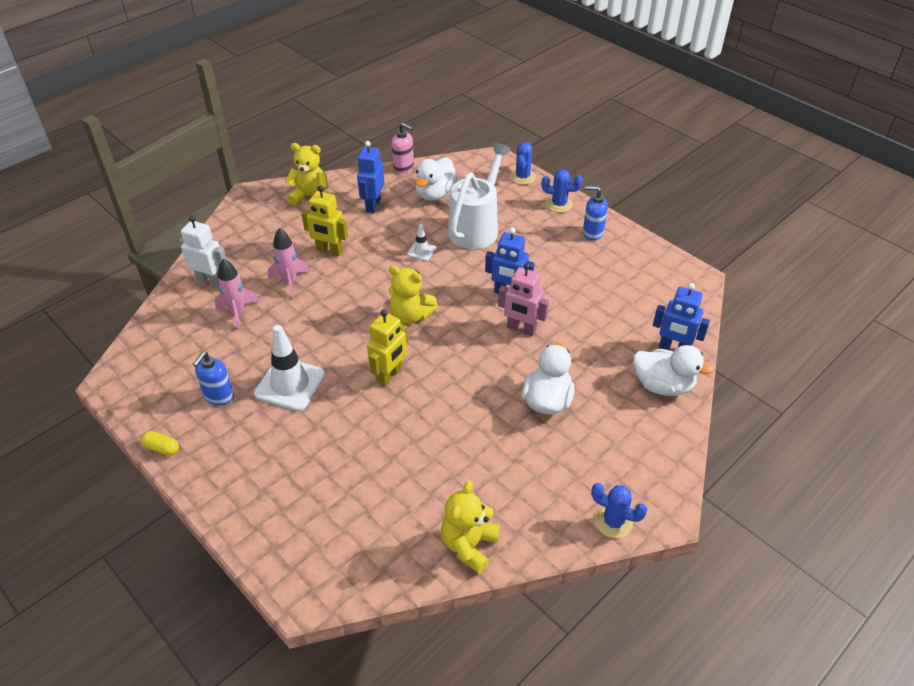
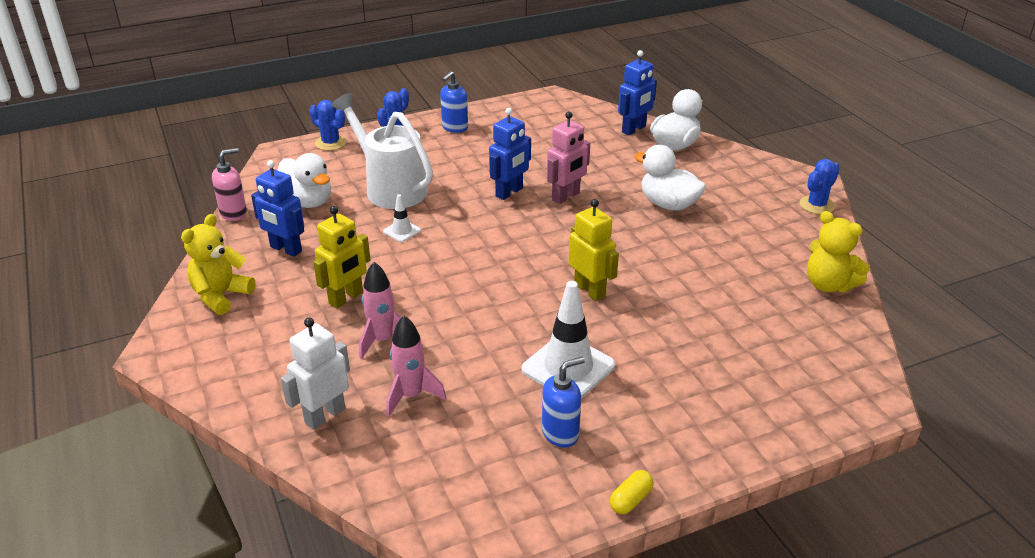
camera: 70 degrees left, 10 degrees down
(219, 396) = (560, 433): blue soap dispenser -> blue soap dispenser turned 75 degrees counterclockwise
(410, 316) = (505, 259): yellow teddy bear -> none

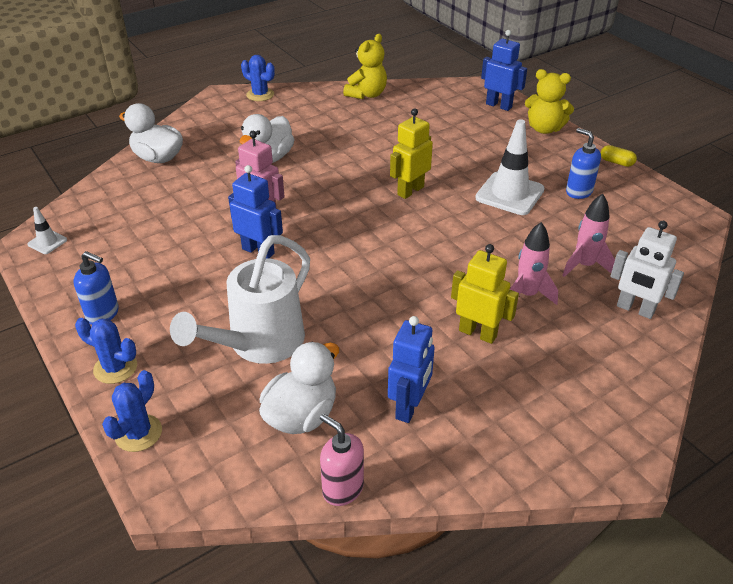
camera: 100 degrees left, 5 degrees up
(221, 296) = (515, 439): yellow teddy bear -> yellow teddy bear (544, 129)
(402, 231) = (348, 316): white traffic cone -> white traffic cone (47, 242)
(634, 129) = (122, 182): blue robot -> blue robot (499, 105)

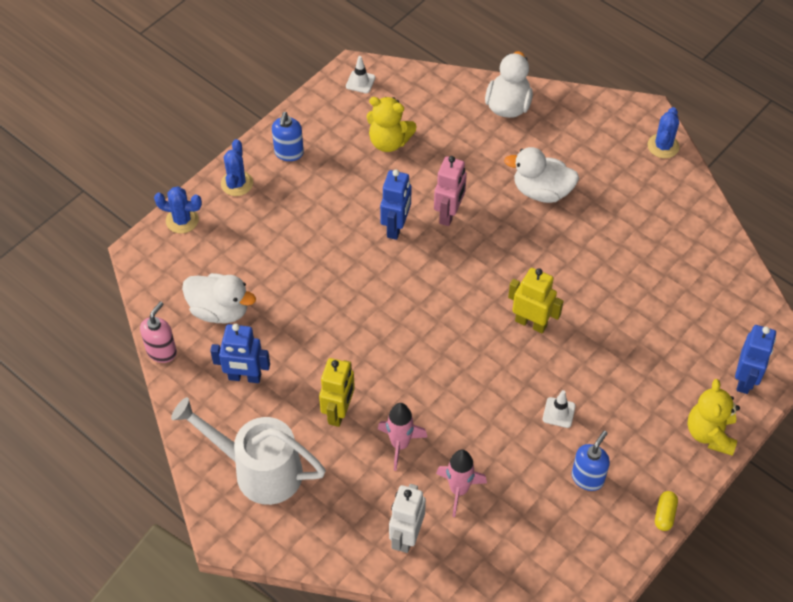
camera: 75 degrees right, 15 degrees up
(258, 344) = (284, 262): white watering can -> white watering can (258, 470)
(367, 94) = (710, 243): yellow teddy bear -> yellow teddy bear (389, 142)
(509, 194) = (558, 412): white traffic cone -> white traffic cone, size x0.48

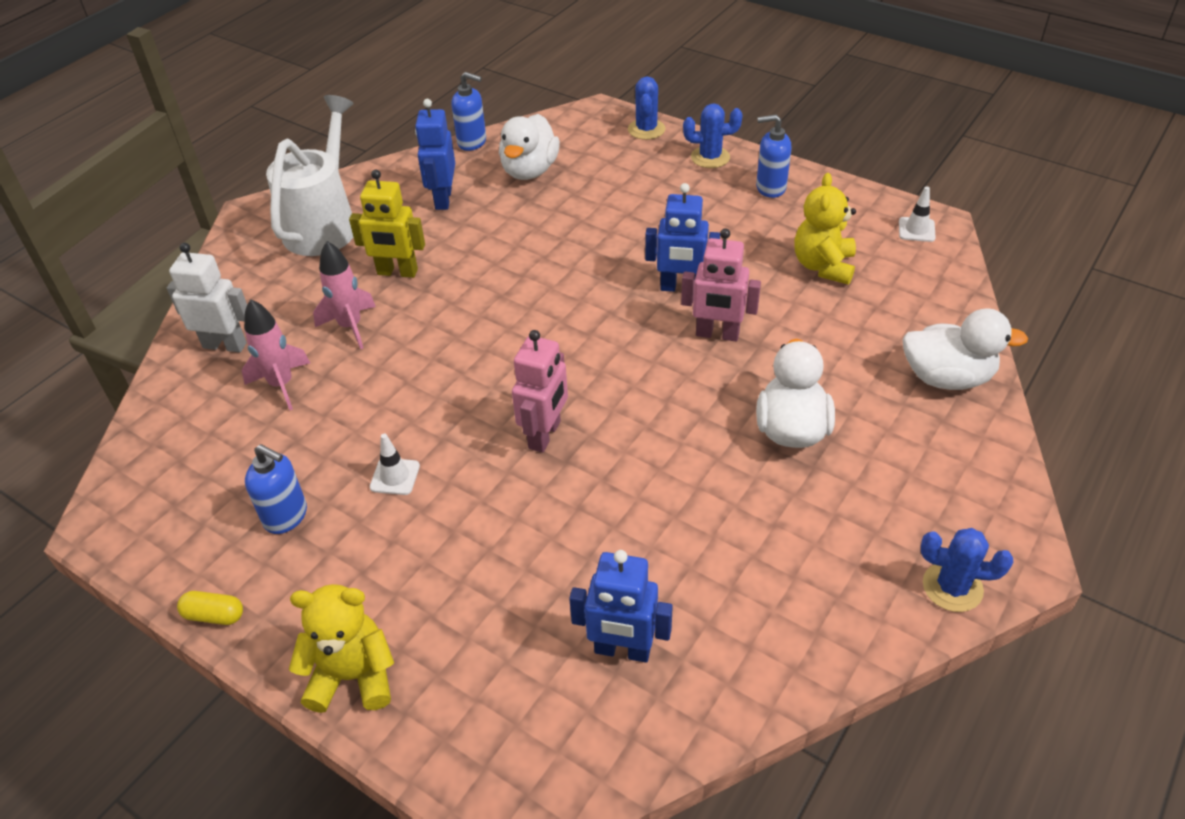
camera: 85 degrees right, 10 degrees down
(162, 351) = (472, 142): pink soap dispenser -> blue soap dispenser
(531, 323) = (545, 435): yellow robot -> pink robot
(745, 380) = (460, 732): blue robot -> blue robot (622, 650)

